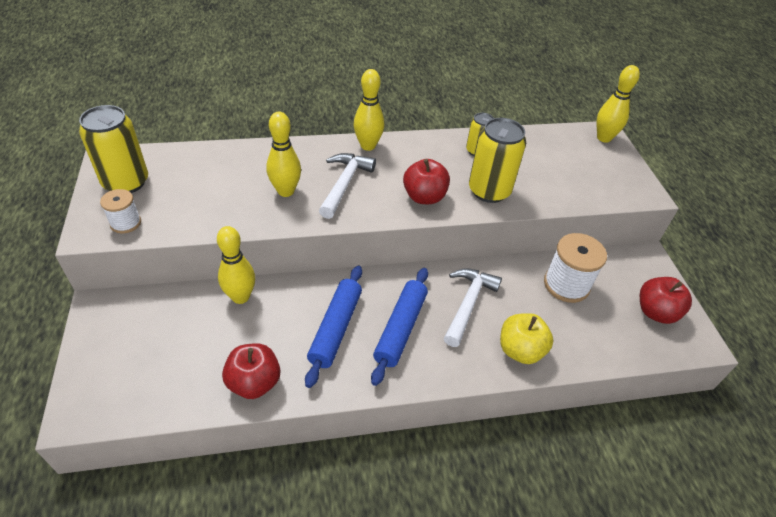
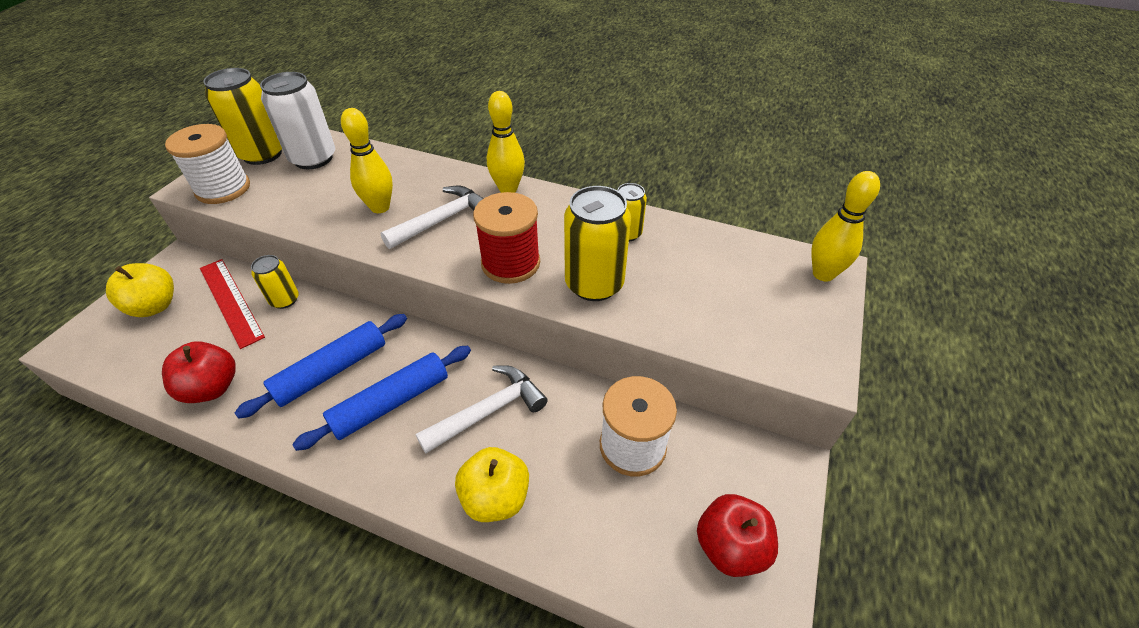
camera: 35 degrees right, 0 degrees up
(125, 223) = (223, 189): white spool -> white spool, size x1.70
(125, 350) = (154, 306): none -> yellow apple
(180, 171) = (313, 158): none -> white can
(193, 317) = (231, 301): none -> red ruler
(240, 297) = (285, 300): yellow bowling pin -> yellow can
(424, 197) = (510, 263): red apple -> red spool

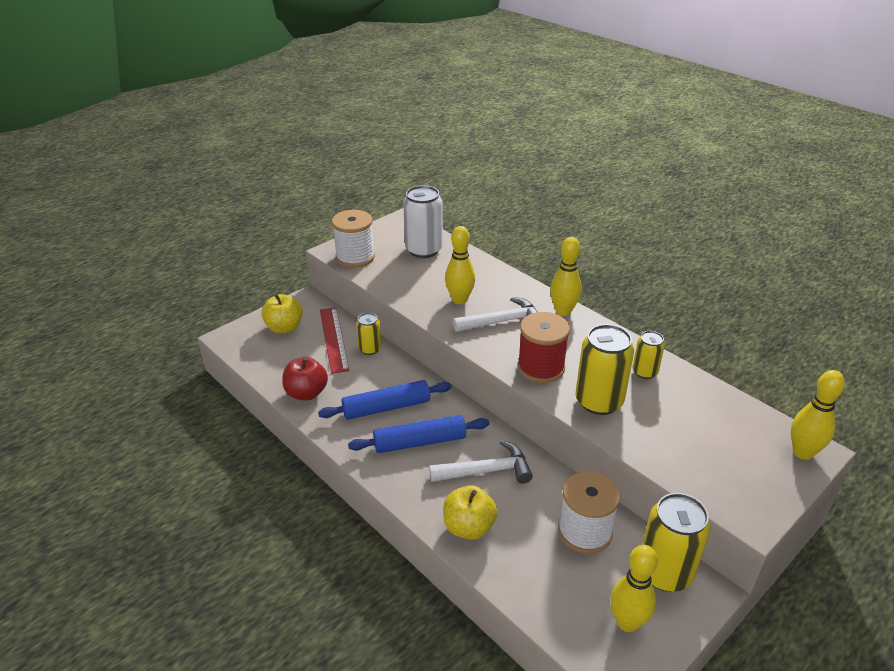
camera: 25 degrees right, 10 degrees down
(262, 154) = (389, 237): yellow can -> yellow can (665, 572)
(730, 547) = (627, 622): red apple -> yellow bowling pin

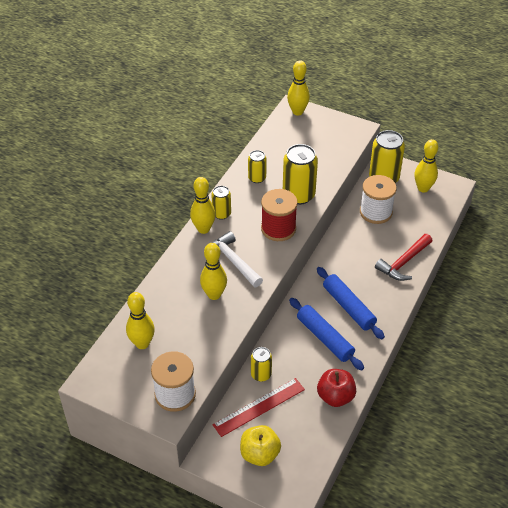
camera: 110 degrees left, 10 degrees up
(424, 250) = (142, 343): white can -> yellow bowling pin
(469, 527) = (403, 262): yellow apple -> red hammer
(486, 471) = (355, 265): white hammer -> none
(584, 329) = (221, 214): none -> yellow can

